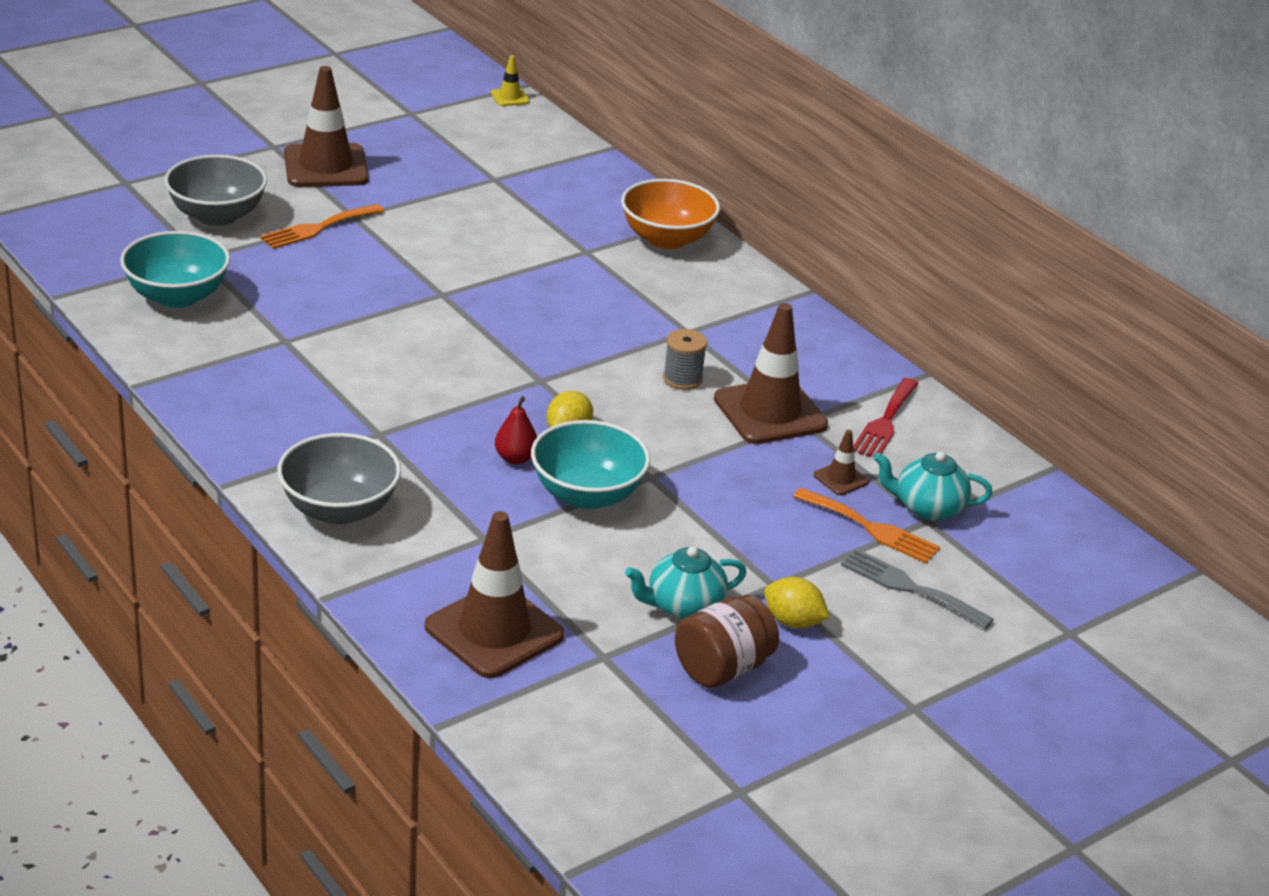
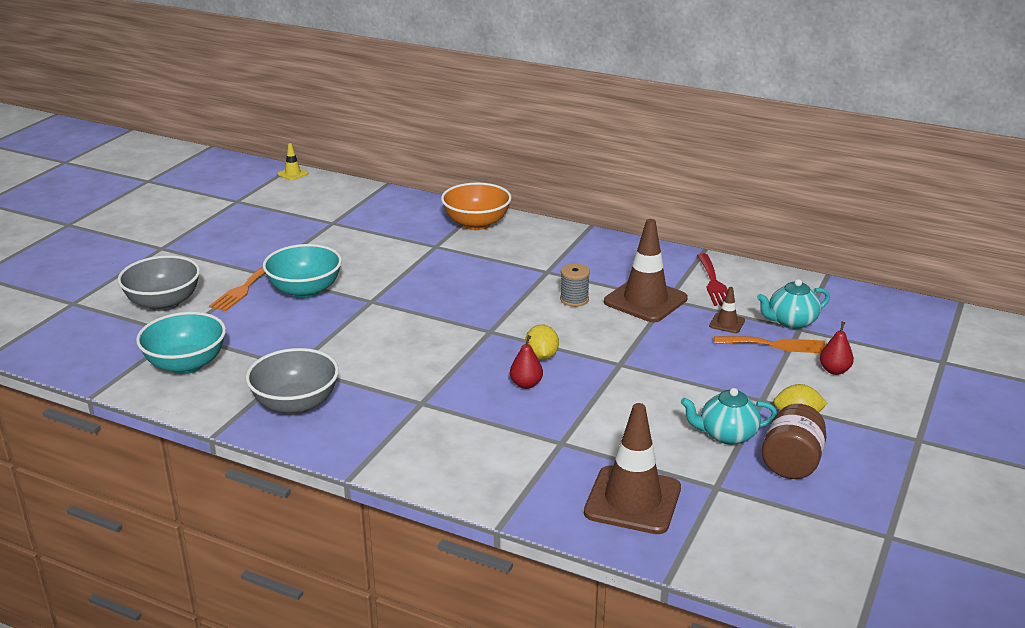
camera: 25 degrees left, 5 degrees down
(326, 166) = (211, 249): brown traffic cone -> none
(339, 509) = (446, 462): grey bowl -> grey bowl (296, 404)
(587, 494) = (594, 389): turquoise bowl -> turquoise bowl (305, 290)
(683, 606) = (727, 435): turquoise teapot -> turquoise teapot turned 45 degrees clockwise
(909, 587) = (834, 370): grey fork -> red pear

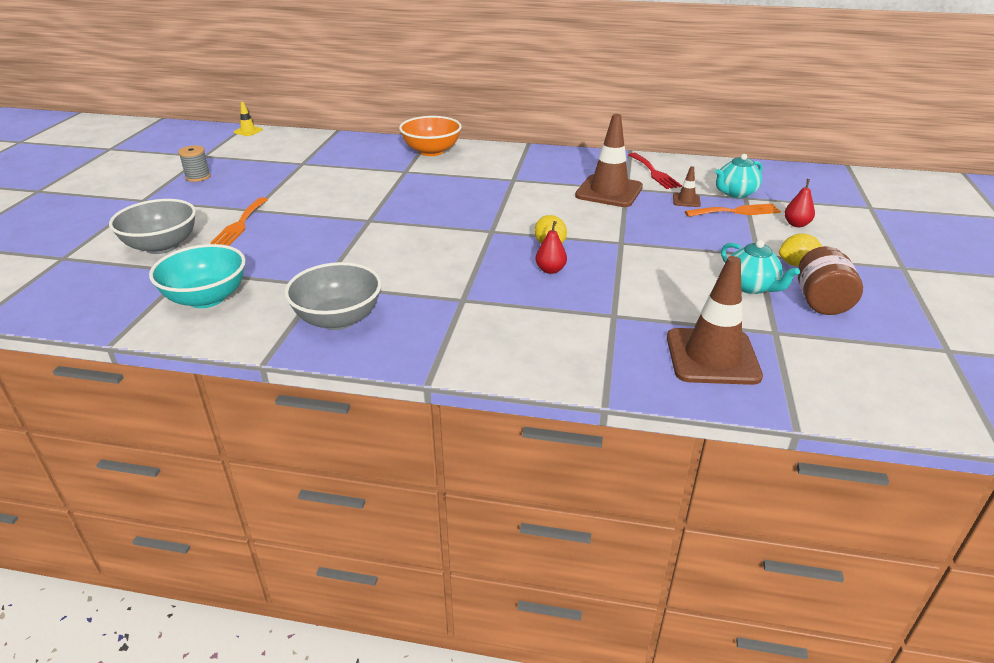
camera: 15 degrees left, 5 degrees up
(305, 290) = (301, 219): turquoise bowl -> none
(574, 299) = (549, 198): grey spool -> grey spool (198, 177)
(727, 435) = (751, 286): turquoise teapot -> turquoise teapot turned 105 degrees counterclockwise

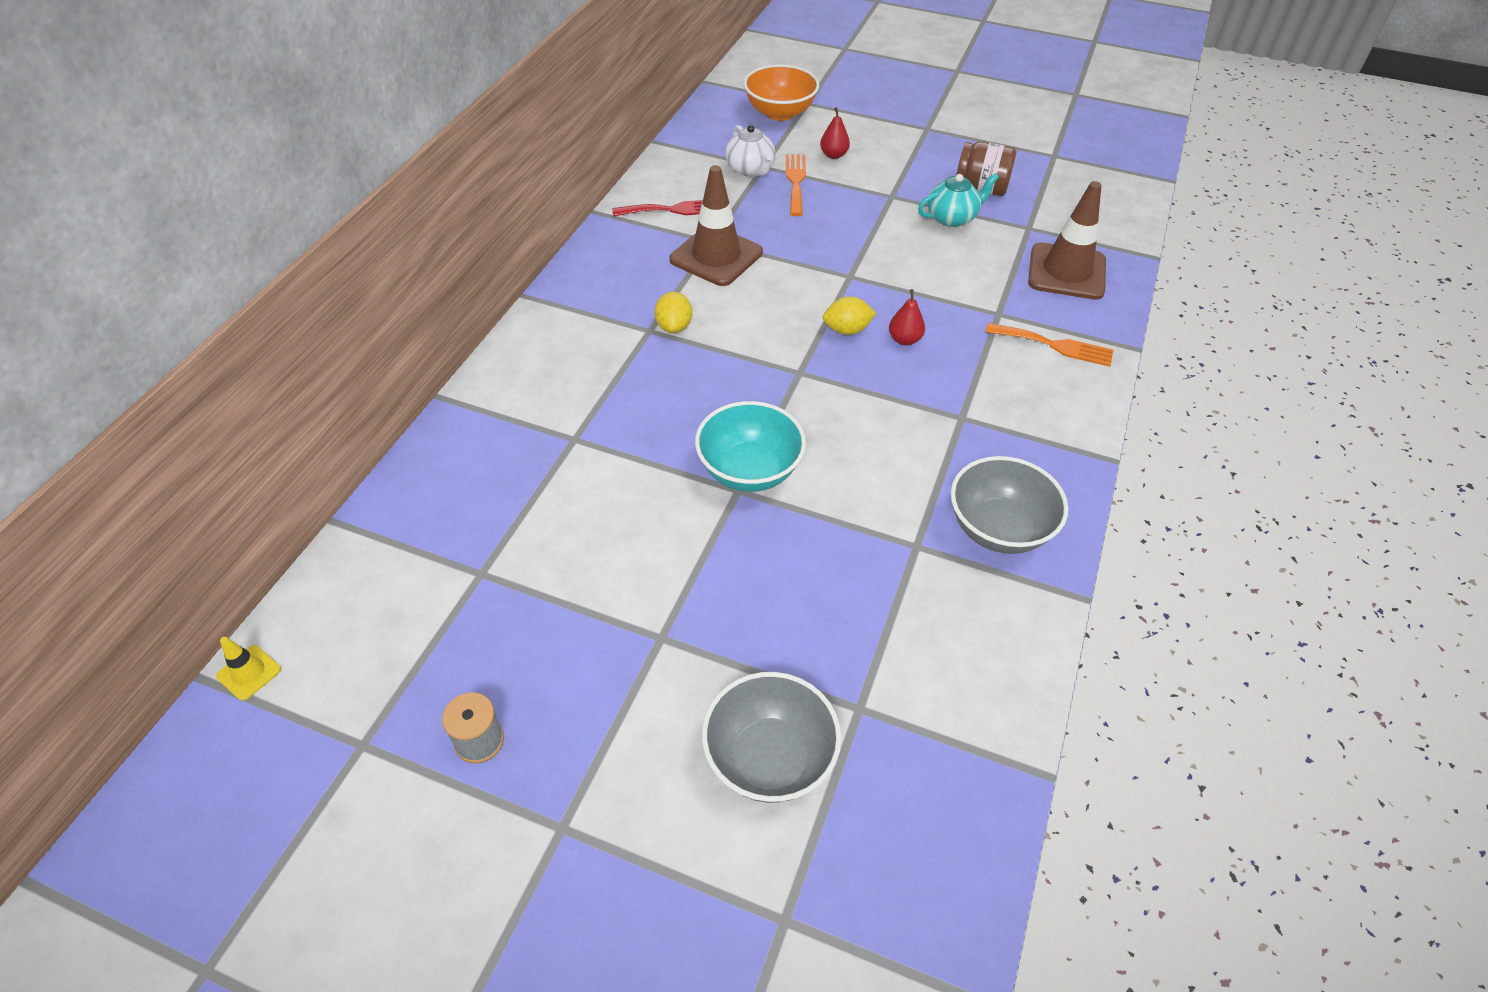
camera: 80 degrees left, 15 degrees up
(207, 298) = (941, 673): turquoise bowl -> turquoise bowl (749, 471)
(240, 224) = (711, 651): orange fork -> orange fork (1054, 345)
(431, 151) = (505, 401): orange bowl -> orange bowl (780, 113)
(686, 200) = (758, 206): brown traffic cone -> none
(735, 193) = (750, 169): turquoise teapot -> white teapot
(796, 264) = (914, 180): yellow lemon -> yellow lemon (674, 326)

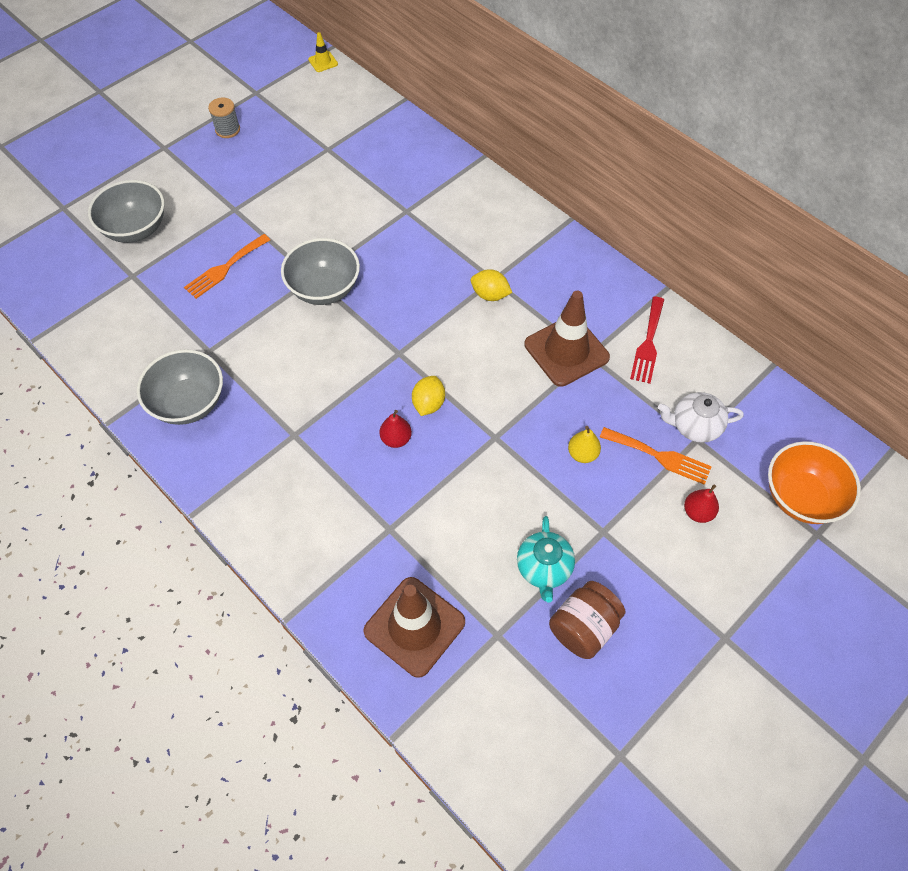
camera: 115 degrees right, 10 degrees up
(749, 471) = (324, 289): turquoise bowl -> grey bowl
(826, 222) = (582, 454): none -> yellow pear
(1054, 345) = (328, 550): orange fork -> orange fork (225, 268)

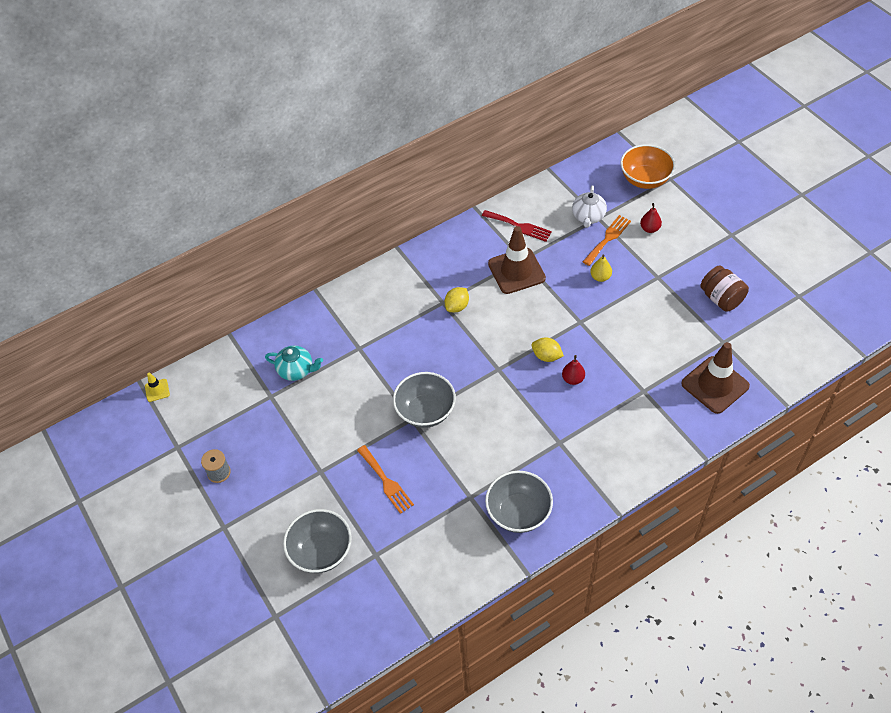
camera: 75 degrees left, 5 degrees down
(544, 569) = (680, 311): turquoise teapot -> turquoise teapot (296, 370)

